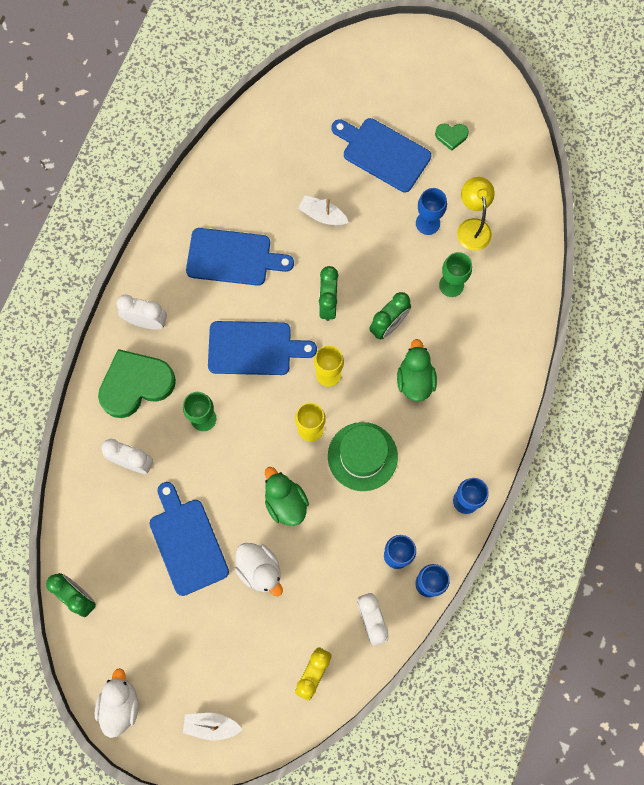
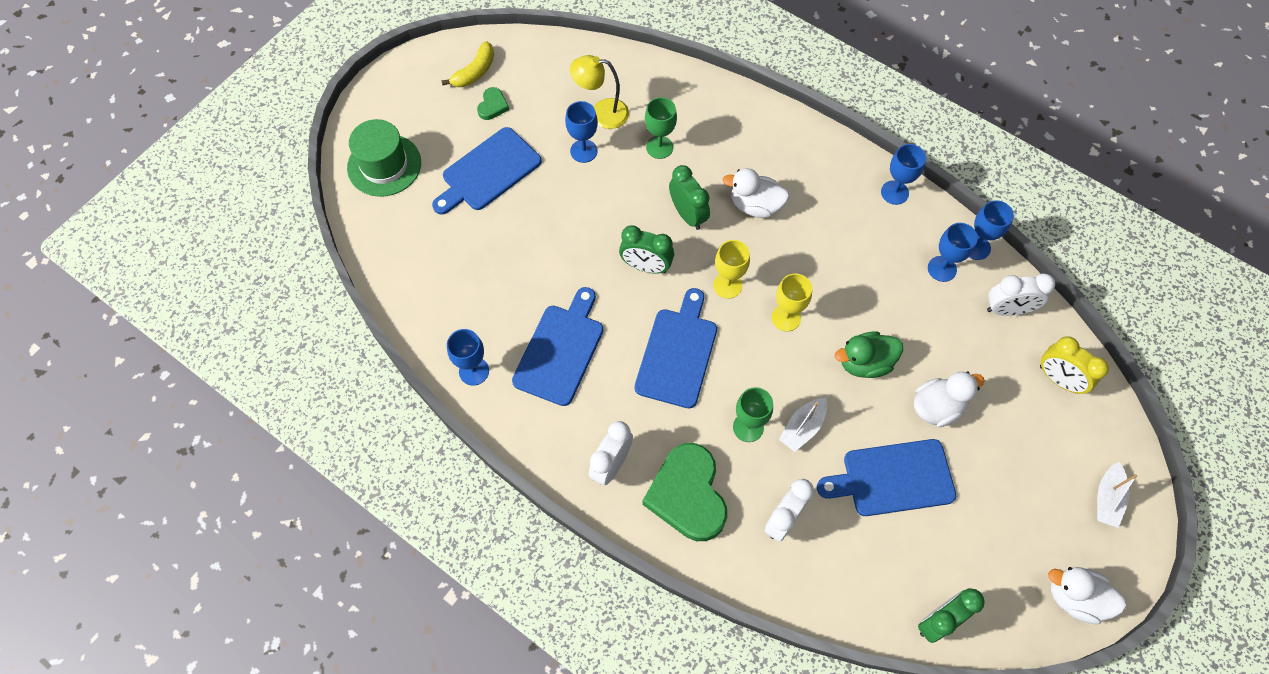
camera: 75 degrees left, 10 degrees down
(198, 198) = (474, 371): none -> blue goblet
(322, 215) = (540, 247): white boat -> white boat (802, 428)
(362, 456) = (828, 275): green hat -> green hat (384, 165)
(415, 380) = (755, 205): green duck -> white duck
(482, 111) = (475, 72): none -> yellow banana

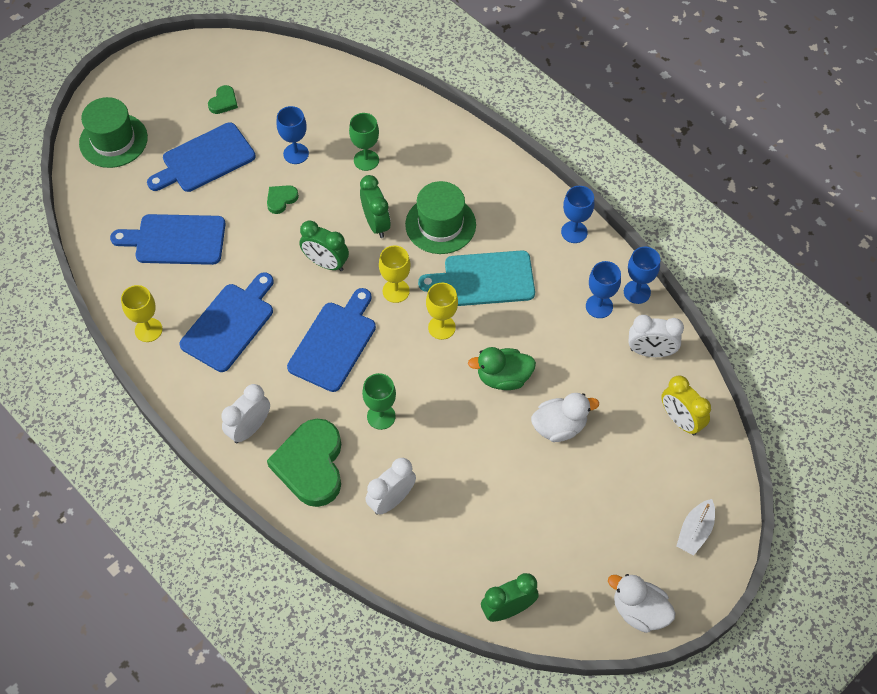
camera: 10 degrees right, 5 degrees down
(474, 371) = (148, 330): blue goblet -> yellow goblet
(475, 72) = (215, 69): yellow banana -> none
(580, 203) = (281, 199): none -> green heart
(601, 113) = (321, 122): yellow lamp -> none
(755, 205) = (440, 224): white duck -> green hat
(802, 428) = (430, 425): white boat -> none
(816, 258) = (484, 279): none -> turquoise cutting board
(893, 478) = (501, 481): blue cutting board -> blue cutting board (176, 240)

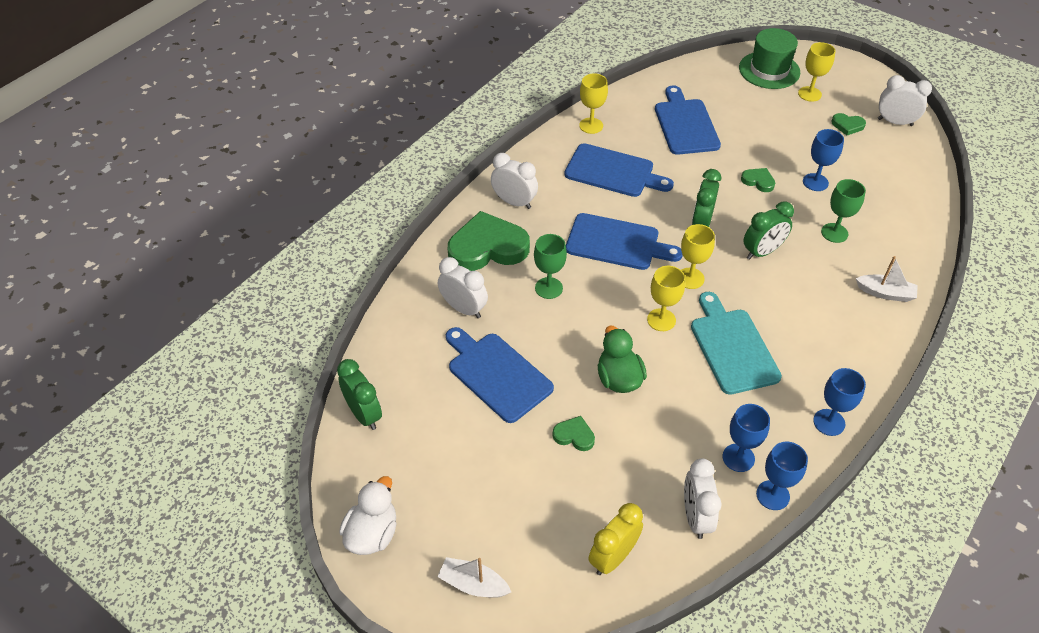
camera: 80 degrees right, 10 degrees down
(165, 117) = (809, 94): none -> yellow goblet
(205, 159) = (777, 126): blue cutting board -> blue cutting board (497, 374)
(231, 63) = (895, 122): none -> white clock
(440, 224) = (784, 302): green hat -> none
(446, 147) = (885, 293): none -> white boat
(559, 426) = (574, 435): white duck -> green heart

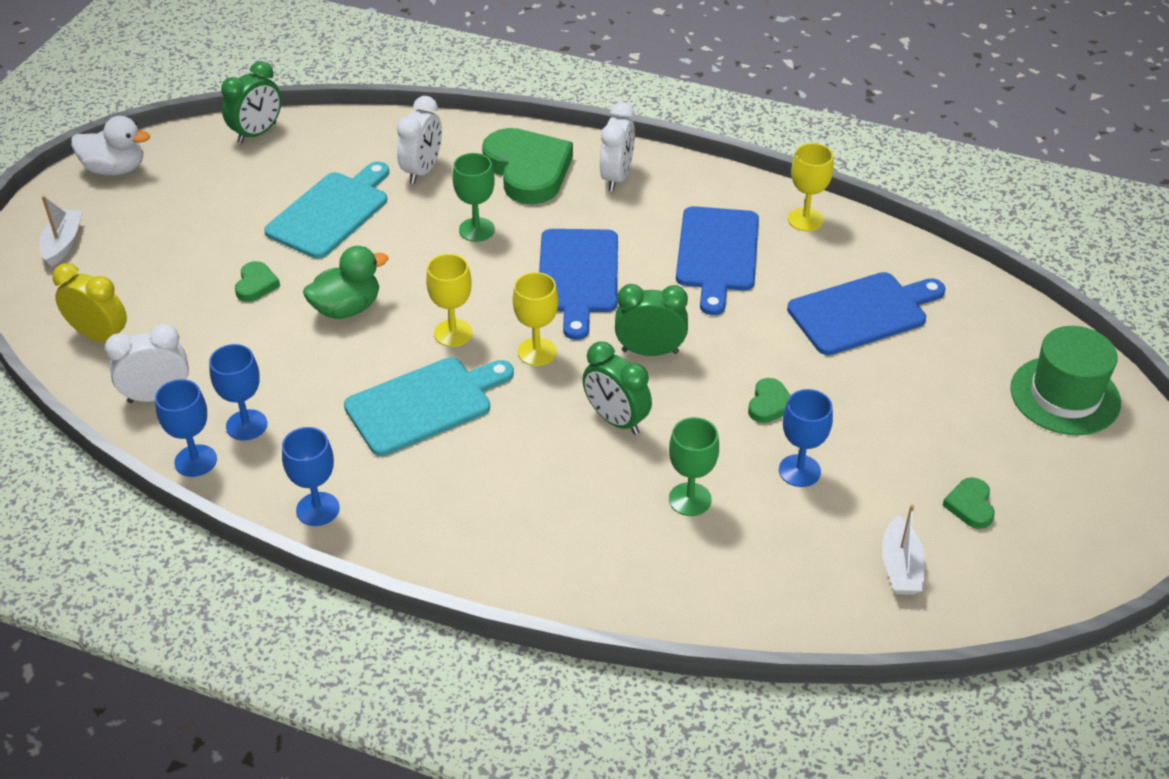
camera: 75 degrees right, 5 degrees down
(497, 374) = (331, 212): blue cutting board -> turquoise cutting board
(809, 94) = (1030, 451): yellow goblet -> none
(885, 293) = (579, 565): white boat -> white boat (900, 567)
(895, 122) = (1018, 571): white clock -> none

